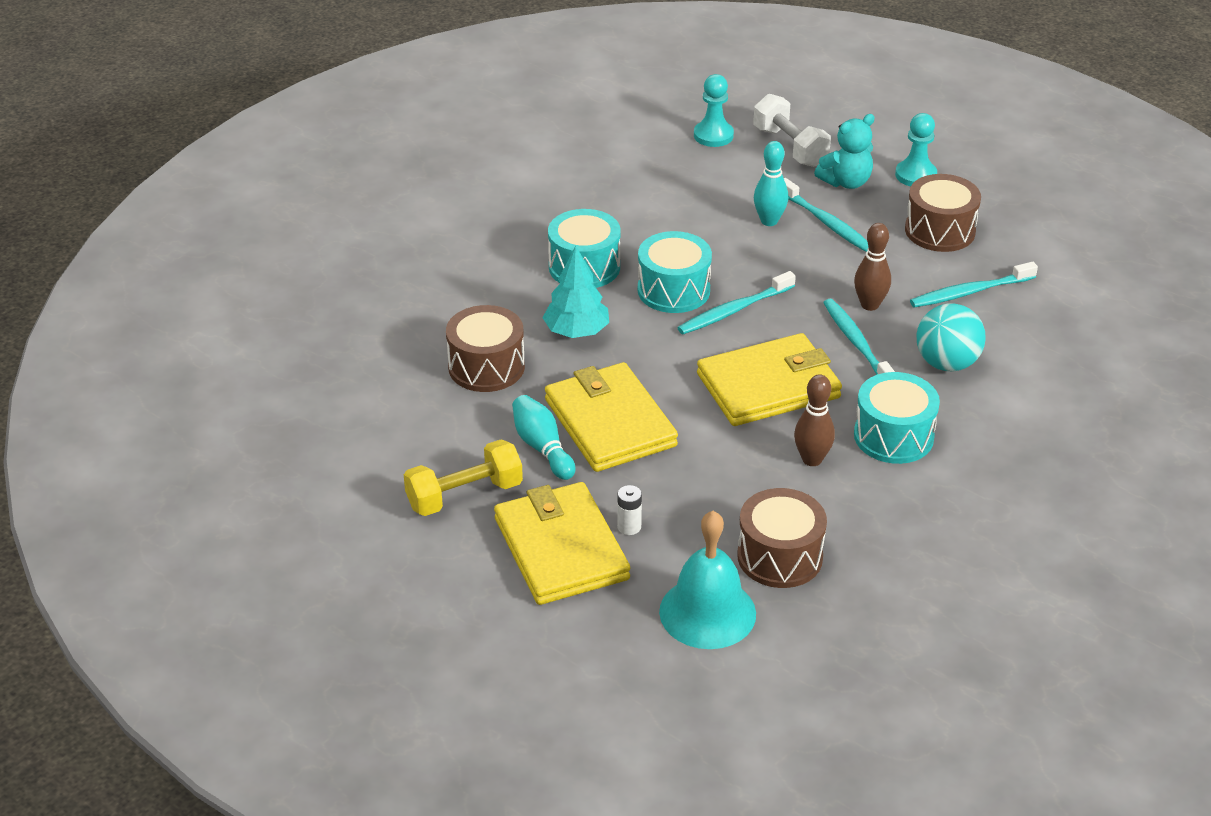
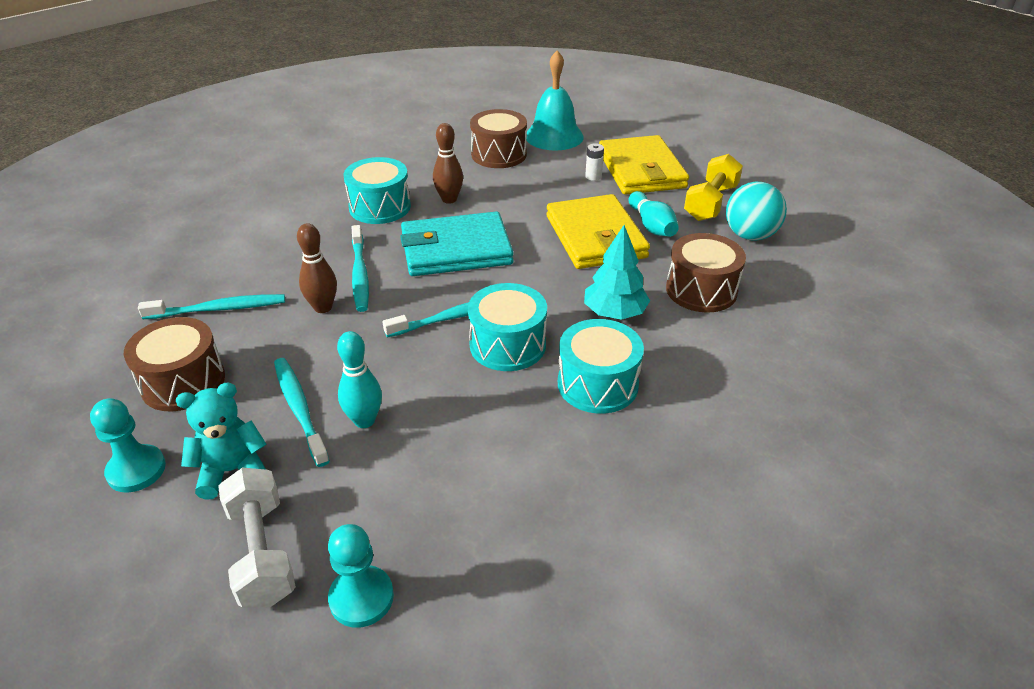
camera: 170 degrees left, 0 degrees up
(464, 495) = (710, 203): yellow dumbbell -> yellow dumbbell turned 45 degrees counterclockwise
(768, 386) = (456, 249): yellow wallet -> turquoise wallet
(946, 363) = (297, 251): turquoise ball -> turquoise ball (750, 235)

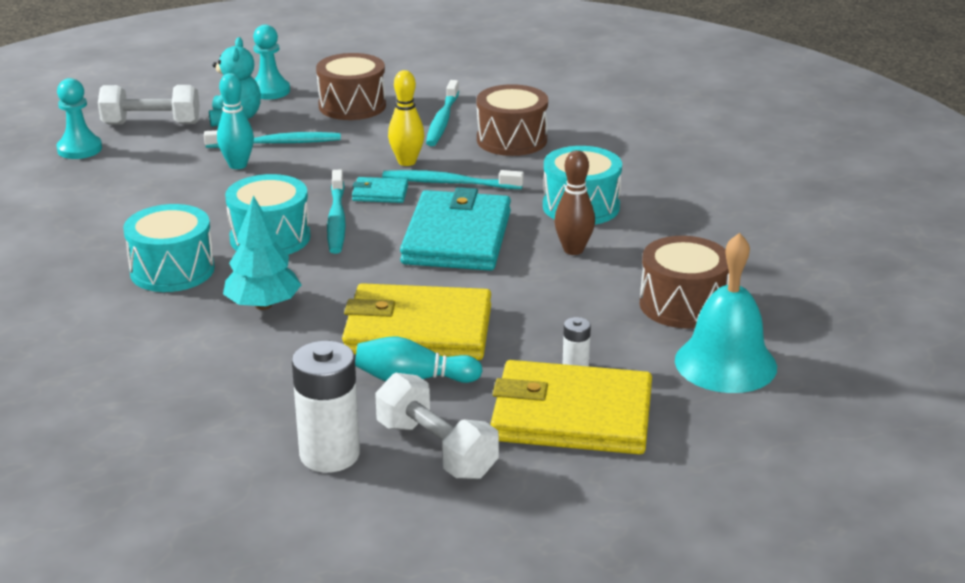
camera: 110 degrees right, 10 degrees down
(323, 307) = (407, 162): brown bowling pin -> yellow bowling pin
(394, 306) = (380, 193): none -> turquoise wallet
(701, 290) = (251, 373): brown drum -> brown drum (511, 140)
(710, 203) = (436, 449): yellow dumbbell -> white dumbbell
(750, 235) = (329, 454): turquoise ball -> white battery

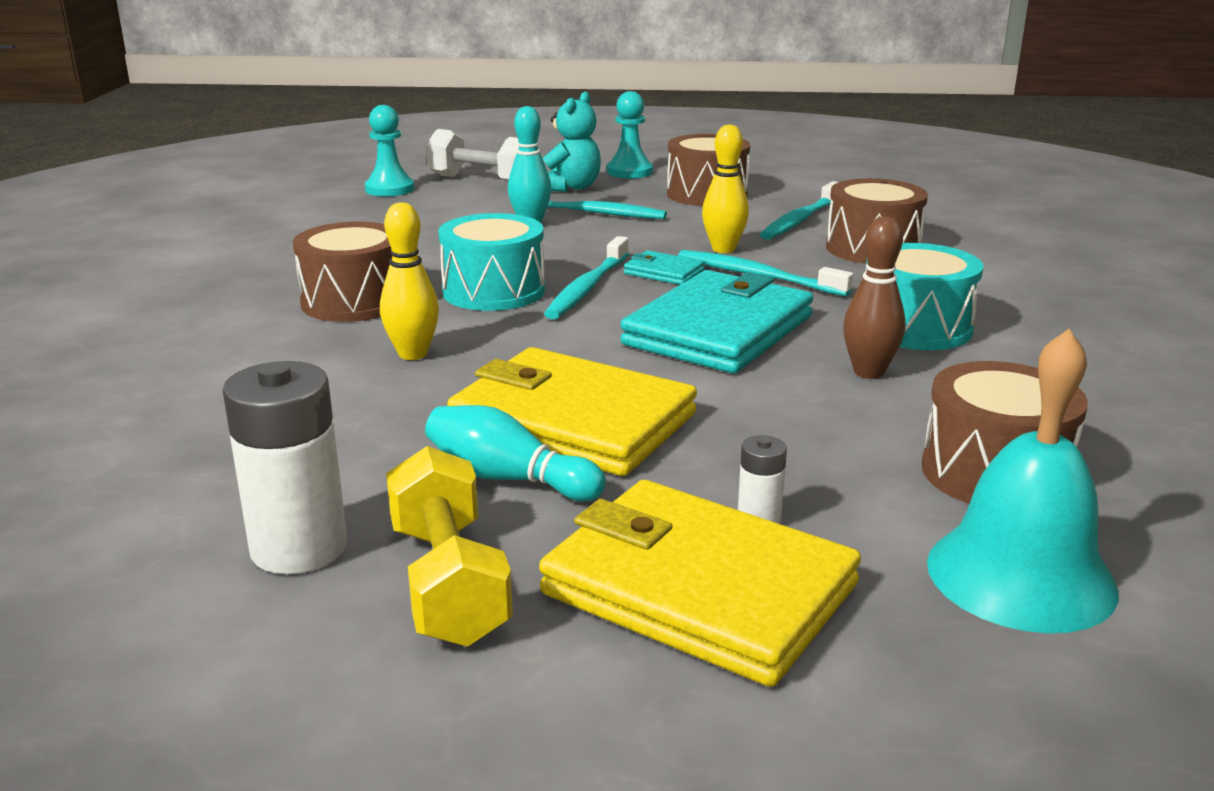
camera: 25 degrees right, 5 degrees down
(172, 270) = (354, 301): turquoise drum -> brown drum
(263, 305) = (413, 354): turquoise tree -> yellow bowling pin
(436, 449) = (448, 583): white dumbbell -> yellow dumbbell

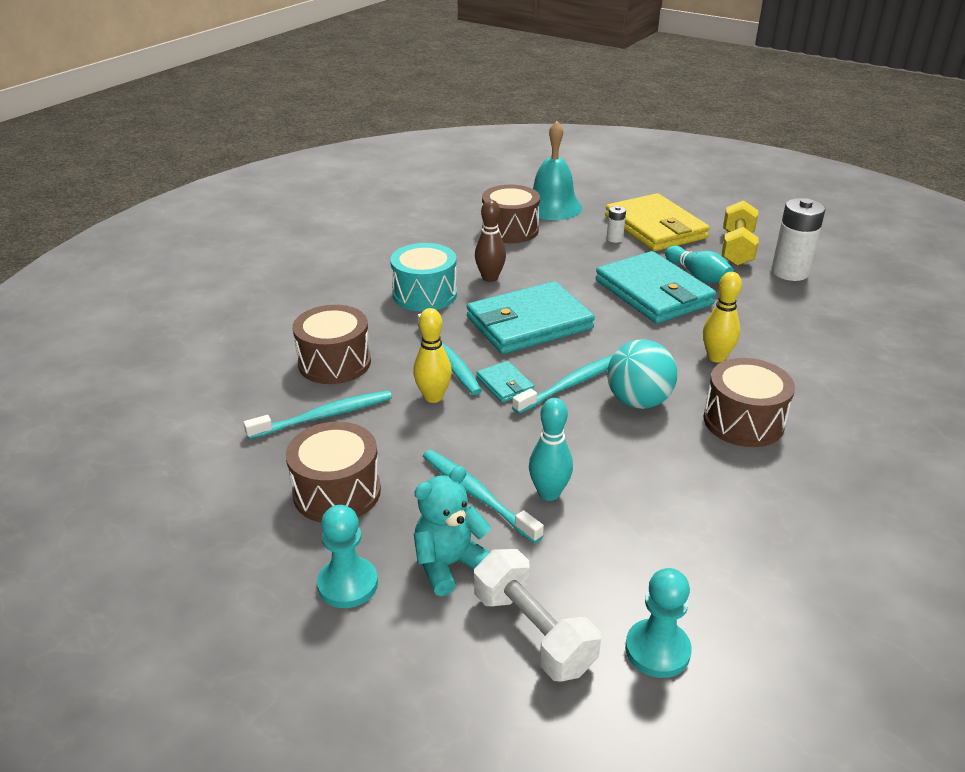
camera: 150 degrees left, 10 degrees up
(494, 291) = (638, 401): turquoise drum -> turquoise ball
(573, 421) = (653, 293): yellow wallet -> turquoise wallet

